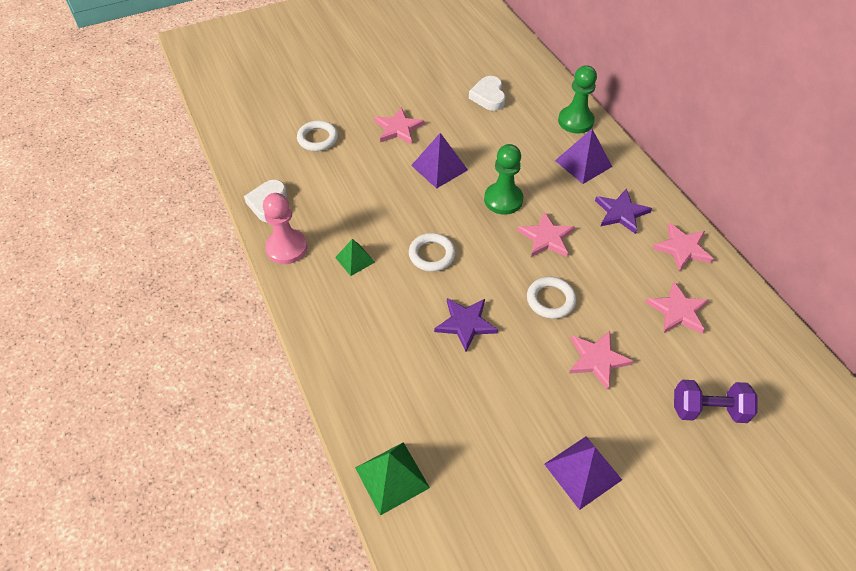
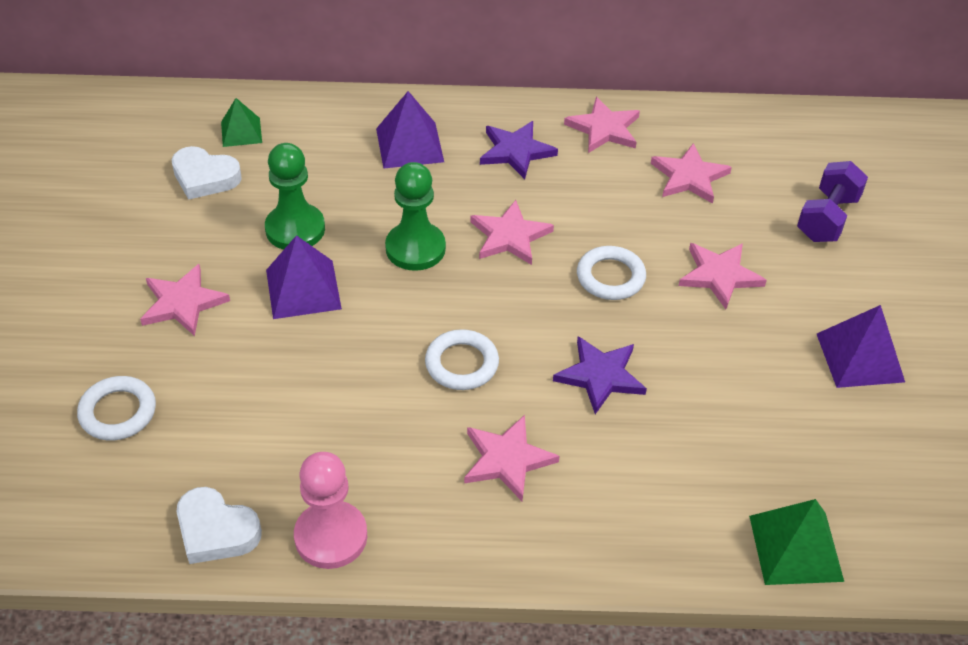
camera: 65 degrees left, 5 degrees down
(355, 259) = (413, 456): green pyramid -> green pyramid (241, 132)
(376, 302) = (507, 459): none -> pink star
(575, 121) = (329, 116): green pawn -> green pawn (295, 229)

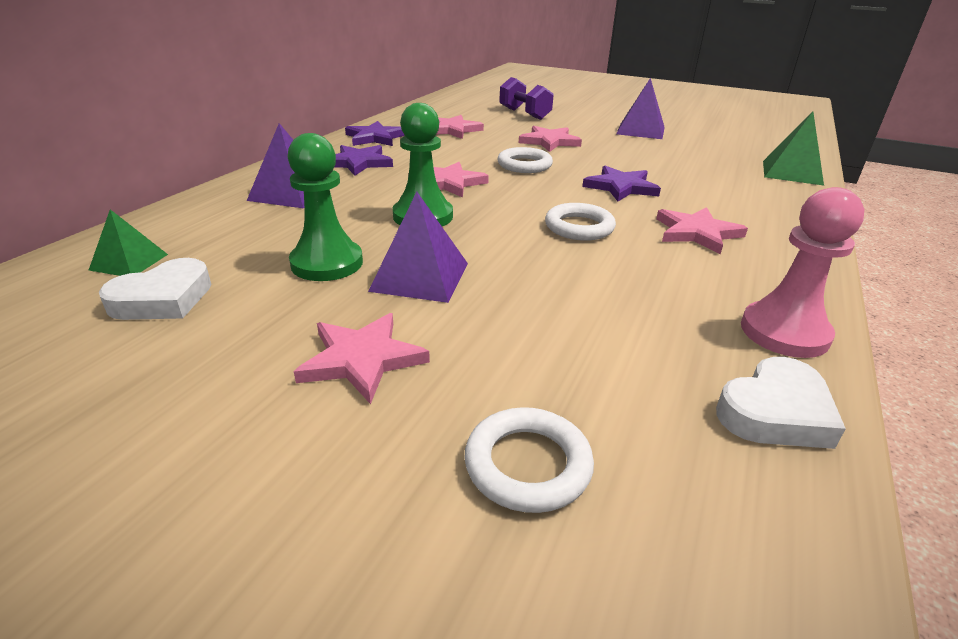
camera: 65 degrees left, 15 degrees down
(604, 129) = (375, 137): pink star -> purple star

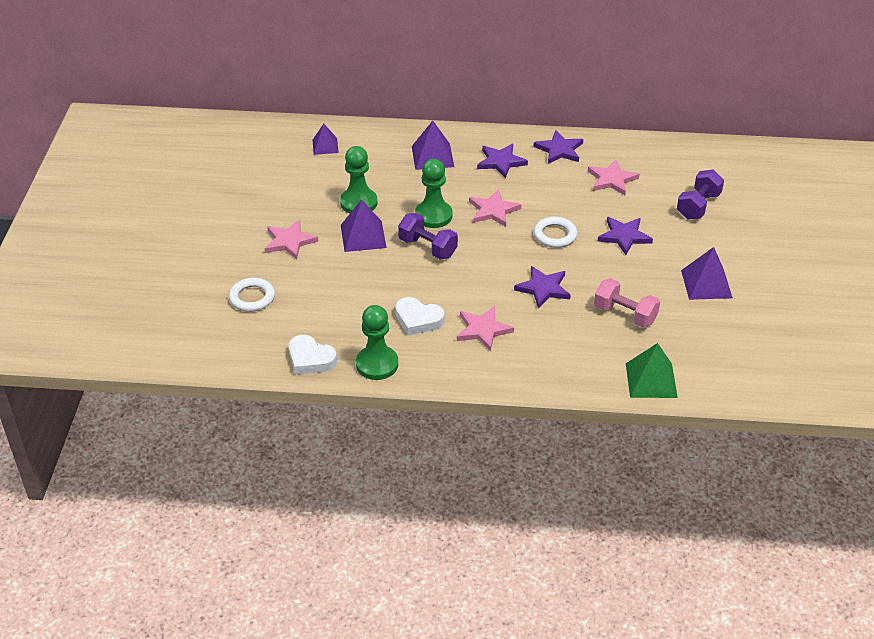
camera: 70 degrees right, 10 degrees up
(129, 262) = (325, 146): green pyramid -> purple pyramid
(163, 299) = (302, 172): white heart -> white heart (418, 319)
(493, 233) = (427, 248): none -> purple dumbbell
(549, 141) = (624, 236): pink star -> purple star
(579, 227) = (459, 279): white ring -> none
(680, 163) = (625, 314): none -> pink dumbbell
(784, 332) = (377, 364): pink pawn -> green pawn

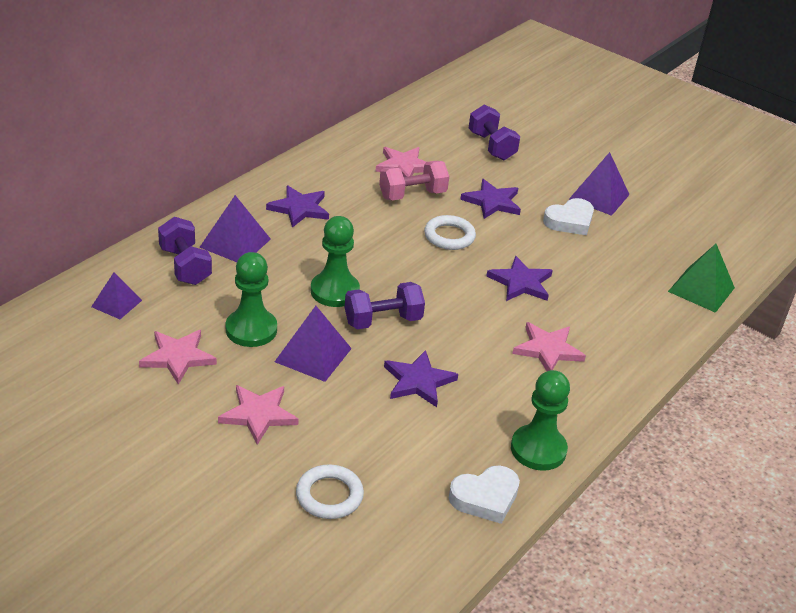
camera: 60 degrees left, 5 degrees down
(387, 150) = (185, 266): none -> purple dumbbell
(418, 319) = (492, 384): white heart -> white heart (570, 221)
(493, 210) = (370, 251): pink star -> pink star (178, 357)
(559, 150) = (324, 169): purple star -> purple star (418, 381)
(625, 314) = (601, 257): pink dumbbell -> pink dumbbell (412, 195)

